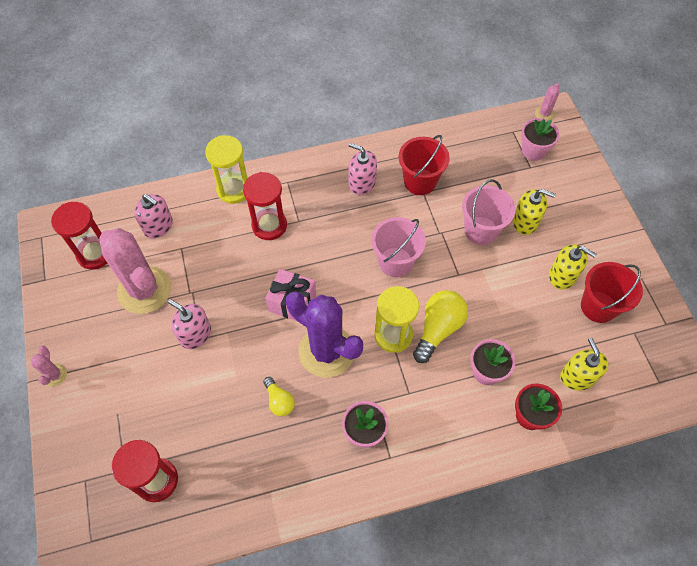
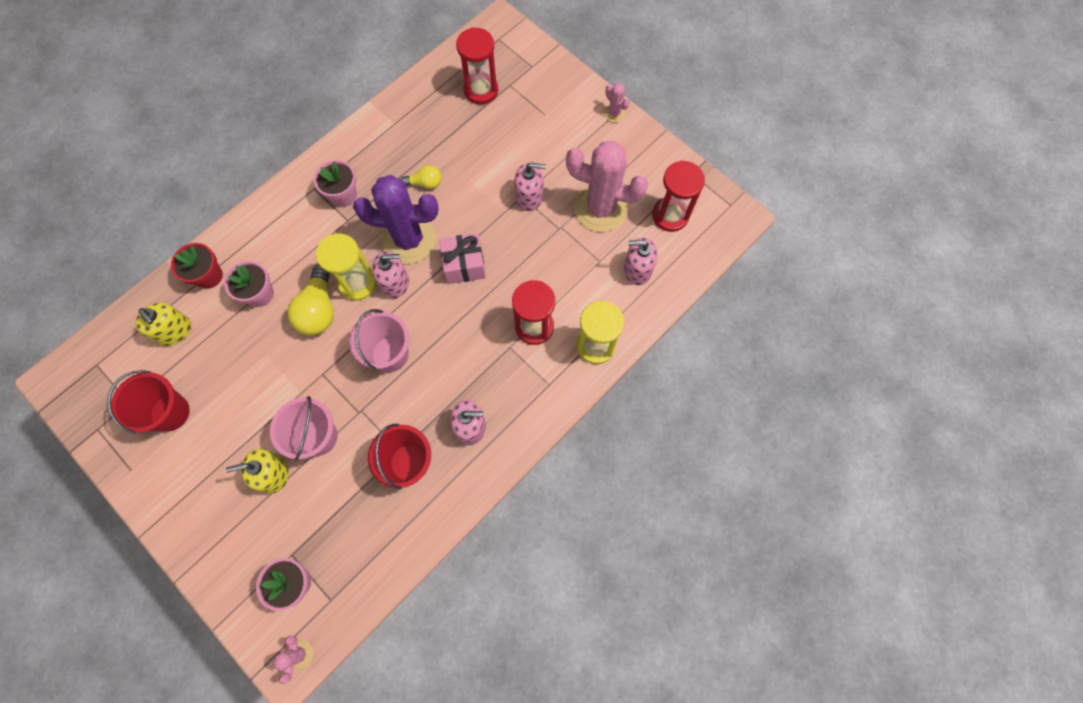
camera: 150 degrees right, 10 degrees up
(279, 401) = (425, 183): yellow light bulb -> yellow light bulb turned 150 degrees clockwise
(360, 318) = (395, 282): none -> pink soap dispenser
(562, 276) = (215, 428): yellow soap dispenser -> none

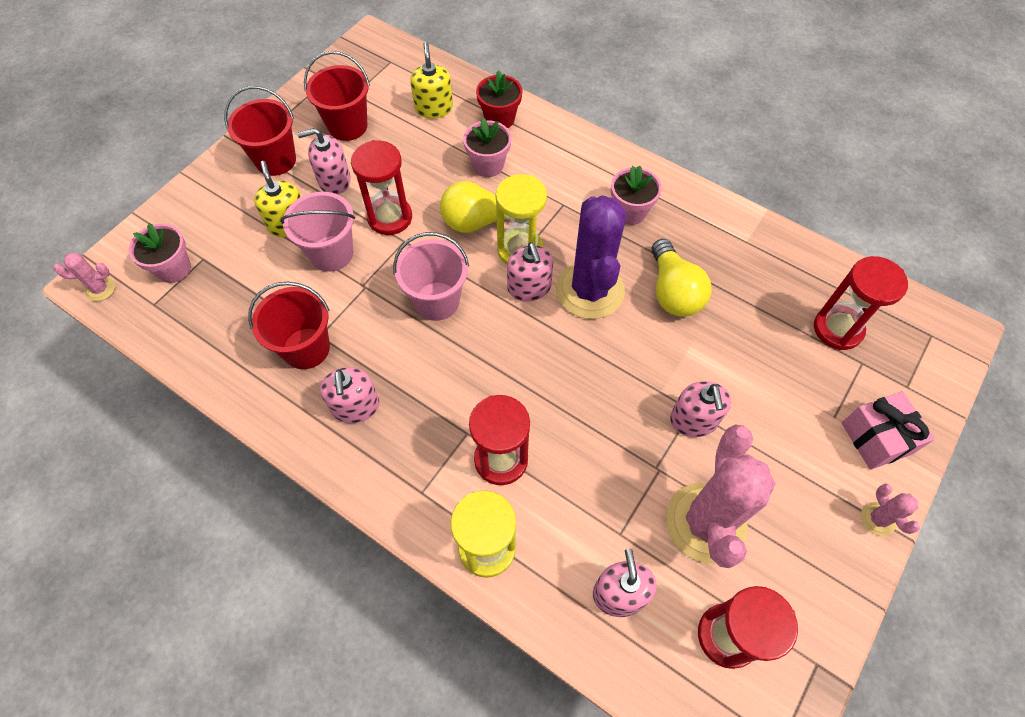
camera: 80 degrees right, 10 degrees down
(175, 331) = (434, 108): yellow soap dispenser -> yellow soap dispenser turned 135 degrees clockwise
(191, 484) = (276, 160): none -> red bucket
(235, 429) = (334, 181): none -> pink soap dispenser
(293, 383) = (390, 217): none -> red hourglass
(425, 183) = (673, 292): yellow light bulb -> yellow light bulb, size x1.74
(464, 265) = (570, 358): pink gift -> pink gift (876, 438)
(614, 113) = (877, 519): pink cactus -> pink cactus turned 60 degrees counterclockwise

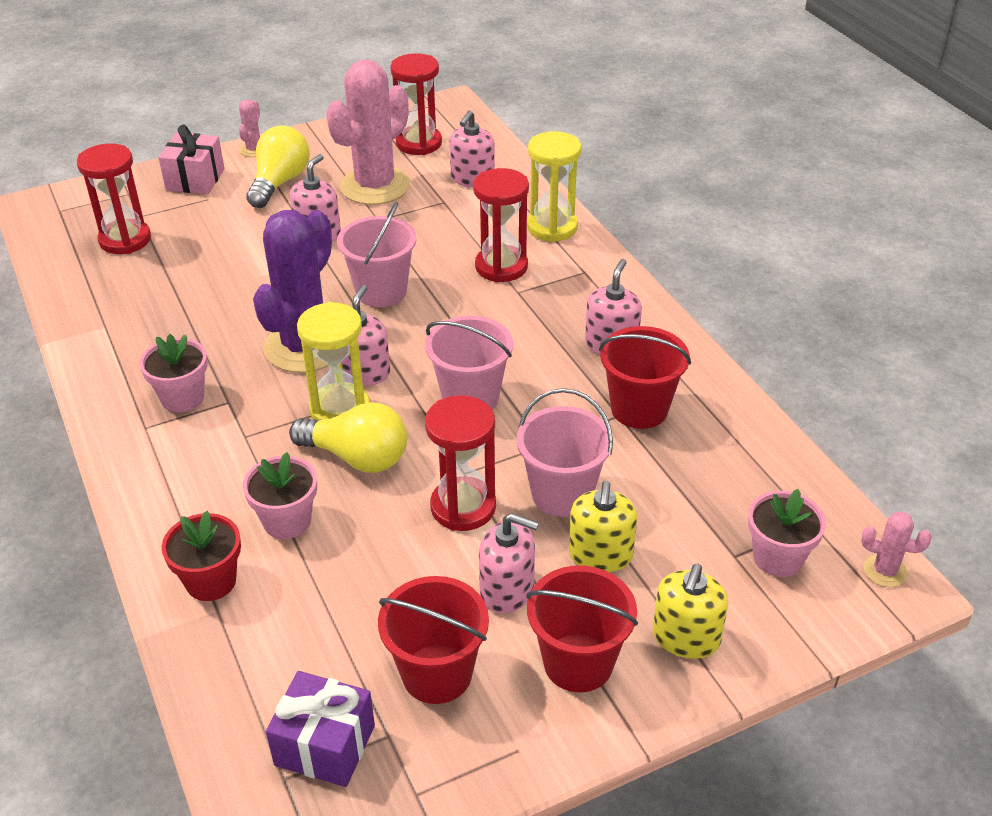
camera: 150 degrees left, 20 degrees down
(381, 79) = (325, 745): none -> purple gift
(434, 108) = (286, 644): yellow soap dispenser -> yellow soap dispenser (686, 637)
(580, 375) = (381, 291): none -> pink bucket
(673, 292) = (228, 315): yellow light bulb -> yellow light bulb (279, 182)

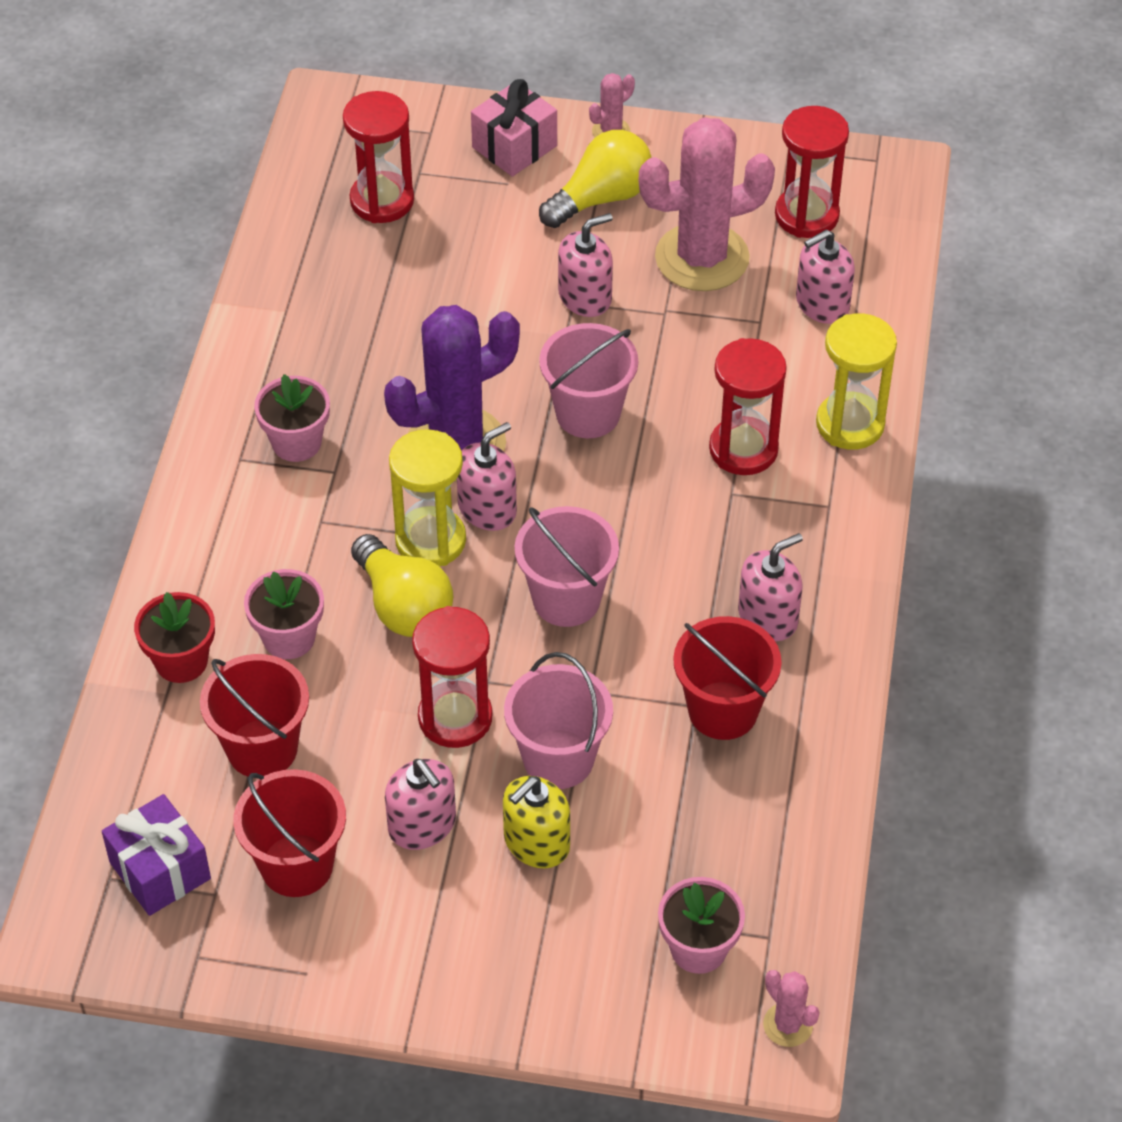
camera: 35 degrees right, 10 degrees up
(578, 663) = (422, 931): red bucket -> red bucket (262, 748)
(686, 637) = (537, 968): yellow soap dispenser -> none

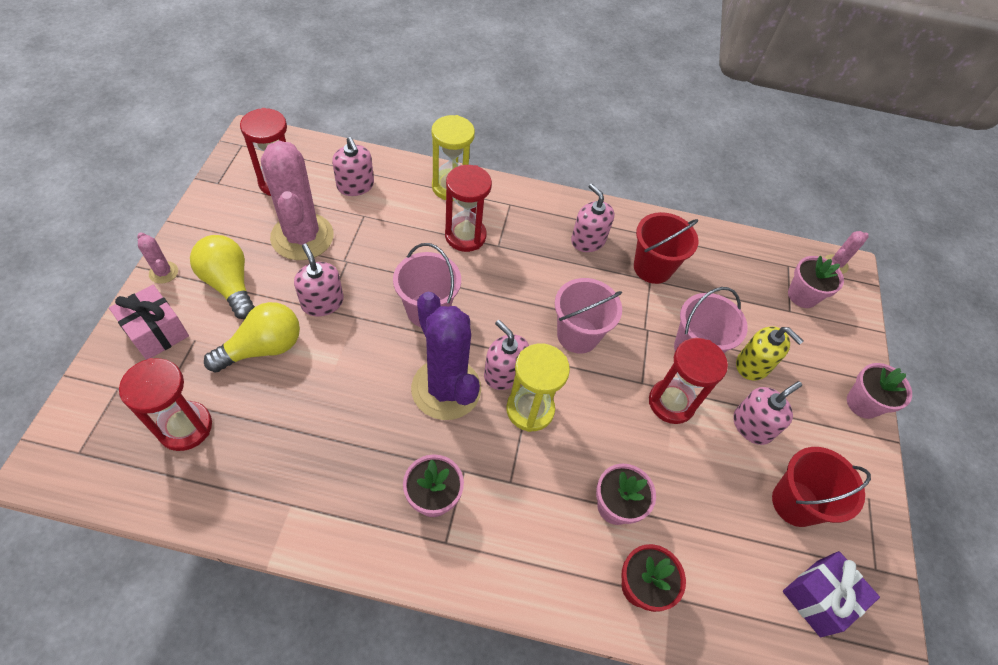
camera: 95 degrees left, 5 degrees up
(262, 748) = (709, 525): red bucket -> none
(403, 605) = (585, 429): yellow light bulb -> yellow light bulb (263, 348)
(475, 1003) = (862, 403): none -> pink flower pot

